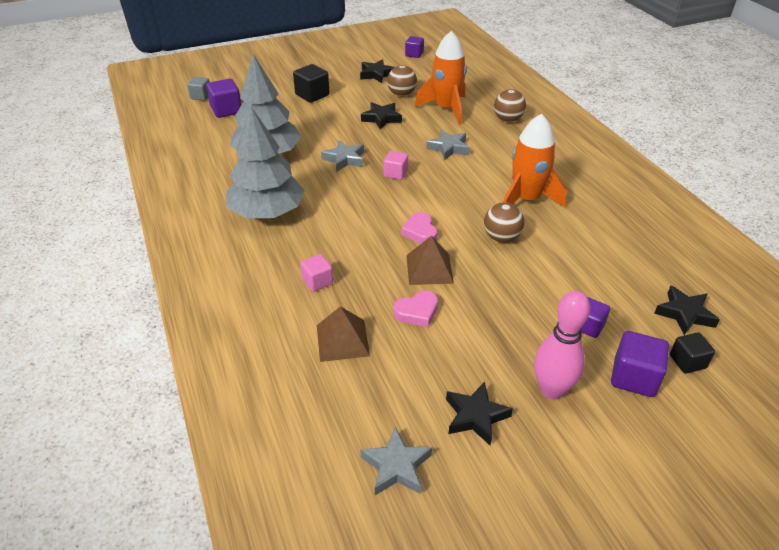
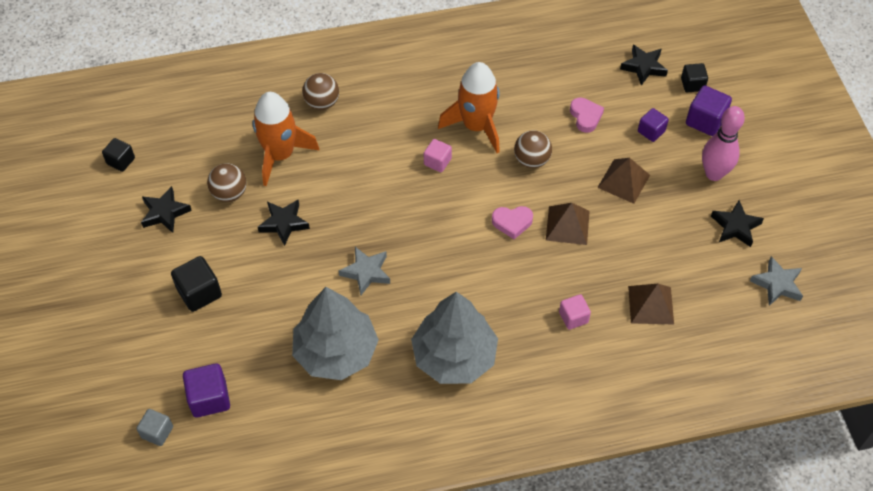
camera: 80 degrees left, 15 degrees up
(395, 174) = (407, 227): pink cube -> pink cube (437, 162)
(414, 54) = (121, 161): purple cube -> black cube
(417, 312) = (622, 244): pink heart -> pink heart (585, 116)
(448, 148) = (367, 170): grey star -> none
(504, 307) = (624, 181): none -> brown pyramid

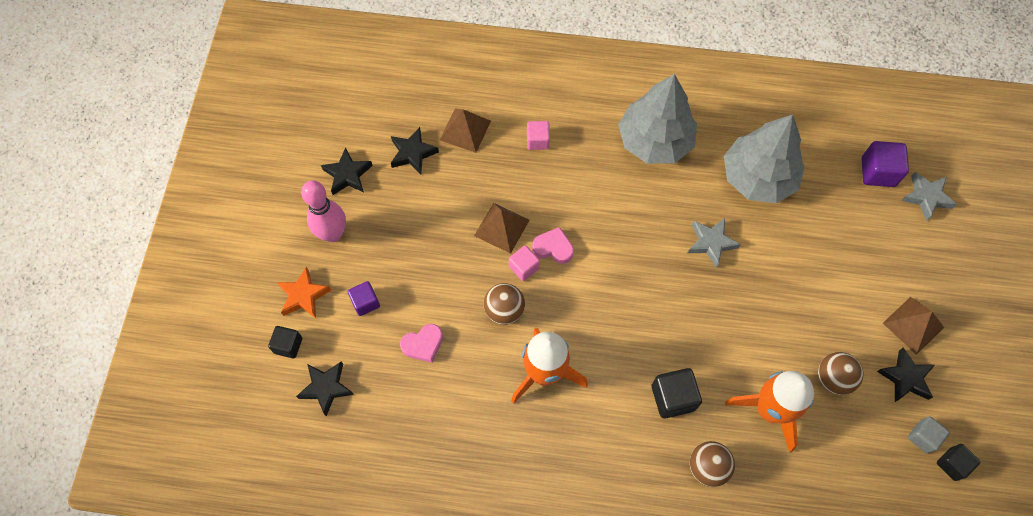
camera: 160 degrees left, 10 degrees up
(157, 432) = (926, 158): grey cube -> grey cube (923, 437)
(199, 293) = (877, 274): black cube -> black cube (673, 397)
(284, 223) = (781, 323): black star -> black star (413, 153)
(437, 162) = (602, 342): pink cube -> pink cube (524, 267)
(585, 116) = (423, 344): pink heart -> pink heart turned 120 degrees counterclockwise
(624, 181) = (424, 256): brown pyramid -> brown pyramid (913, 325)
(705, 121) = (303, 296): purple cube -> orange star
(777, 284) = (346, 112): grey star -> grey star (926, 197)

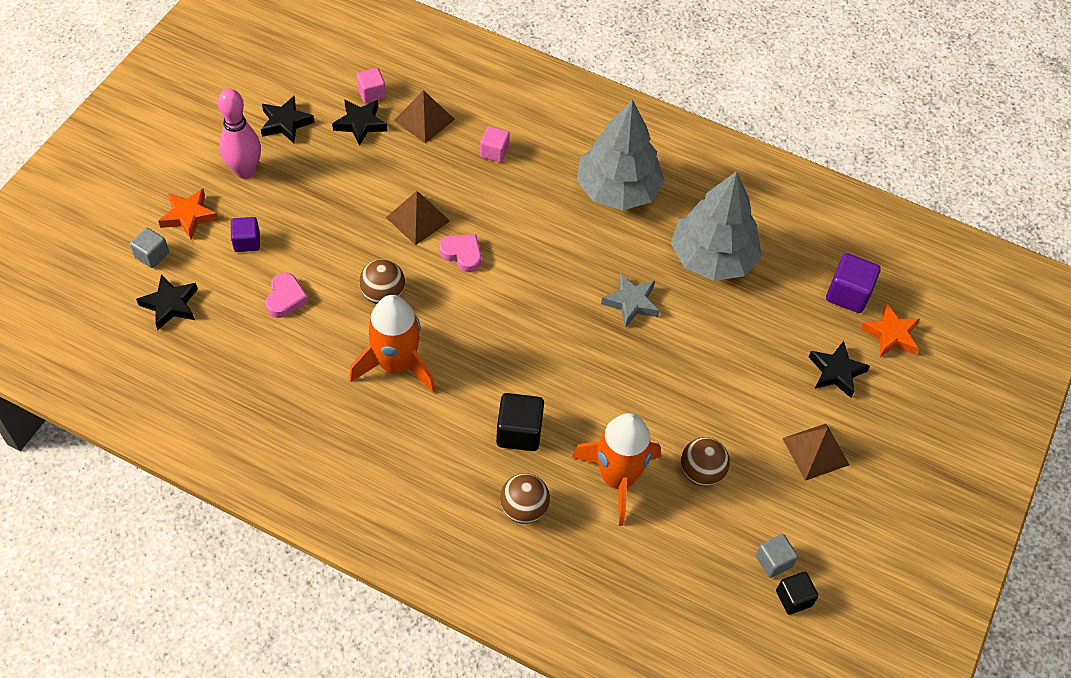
camera: 15 degrees right, 10 degrees down
(288, 345) = (152, 255): black cube -> grey cube
(423, 344) = (285, 298): pink heart -> pink heart turned 75 degrees counterclockwise
(524, 267) = (422, 262): pink cube -> pink cube (371, 93)
(905, 378) = (782, 498): black star -> black star (836, 372)
(926, 197) = (891, 335): grey star -> orange star

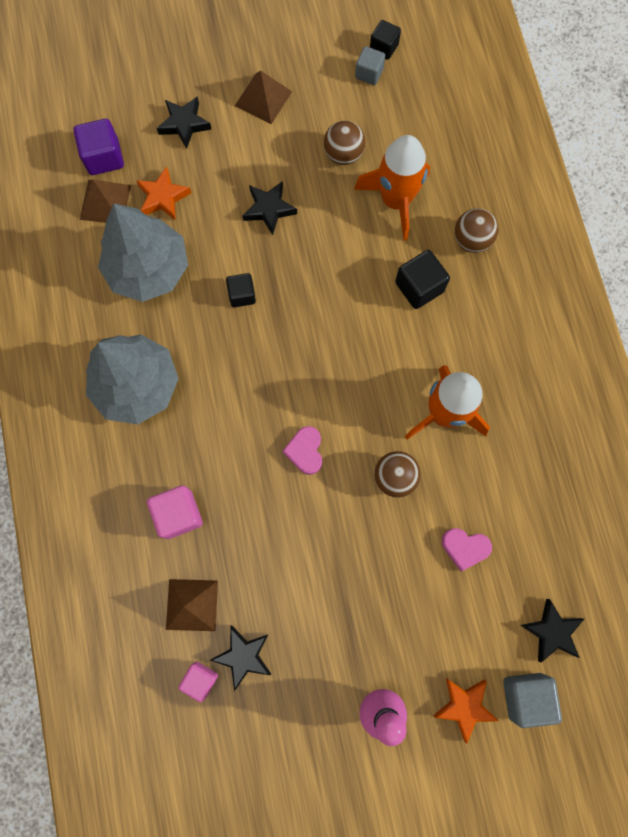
camera: 125 degrees left, 20 degrees up
(152, 255) = (525, 696): grey cube -> grey cube, size x1.53
(247, 242) = (444, 631): purple cube -> none
(285, 123) = (298, 724): black star -> black star (269, 209)
(285, 298) = (464, 548): pink heart -> pink heart turned 135 degrees counterclockwise
(417, 219) = (301, 515): brown pyramid -> brown pyramid (105, 202)
(494, 152) = (178, 514): pink cube -> pink cube, size x1.53
(631, 303) = (242, 295): grey star -> black cube
(891, 335) = (119, 109): orange star -> orange star (163, 197)

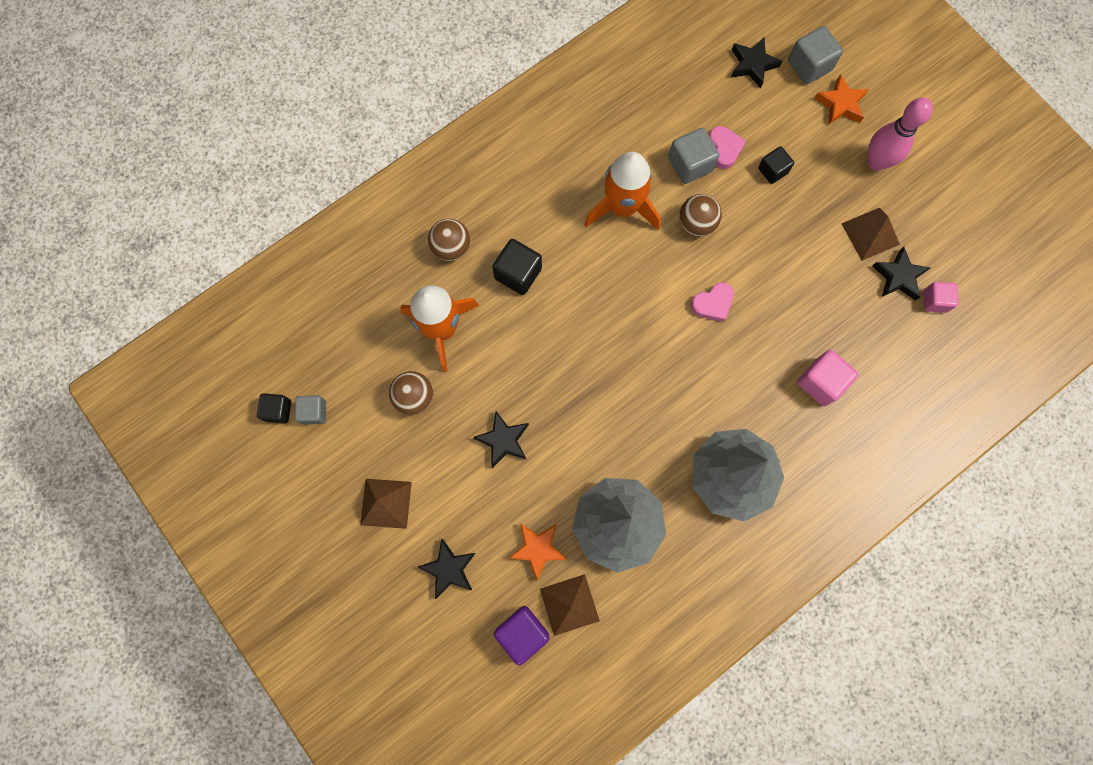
camera: 115 degrees left, 0 degrees up
(191, 604) = (884, 335): brown pyramid -> brown pyramid (870, 234)
(242, 295) = (600, 424): black cube -> black cube (772, 170)
(462, 503) = (690, 164): none -> grey cube

